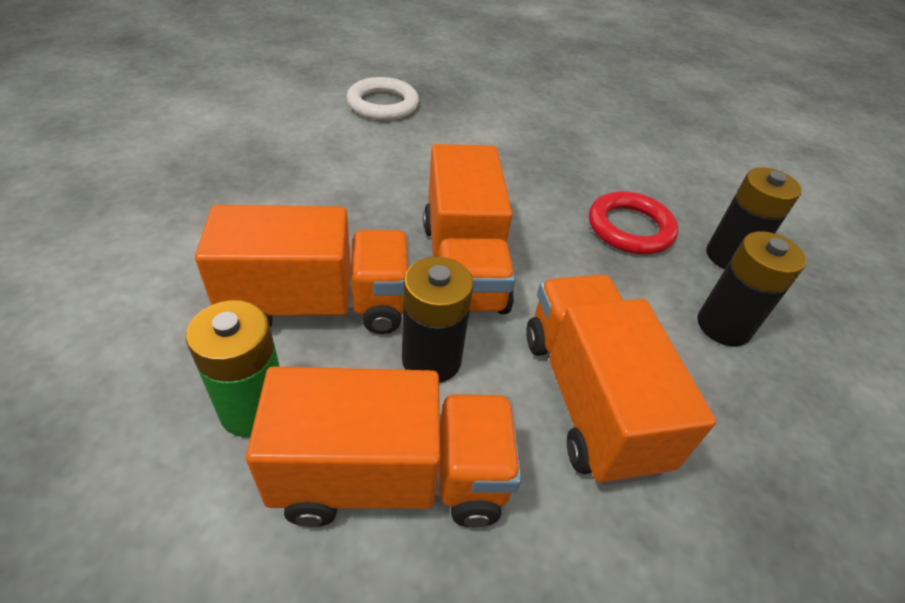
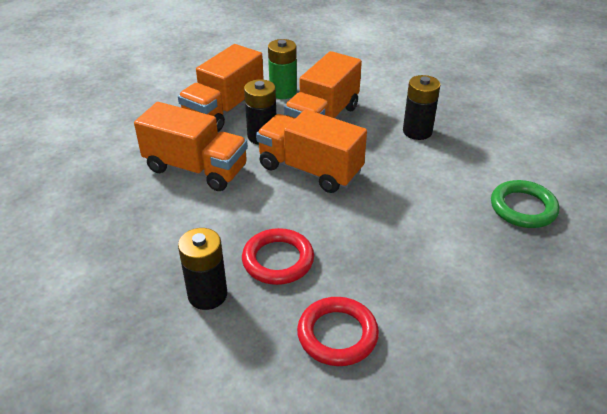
camera: 130 degrees right, 5 degrees down
(383, 104) = (523, 208): white ring -> green ring
(651, 164) = (337, 334): none -> red ring
(723, 326) = (173, 244): black battery -> black battery (417, 131)

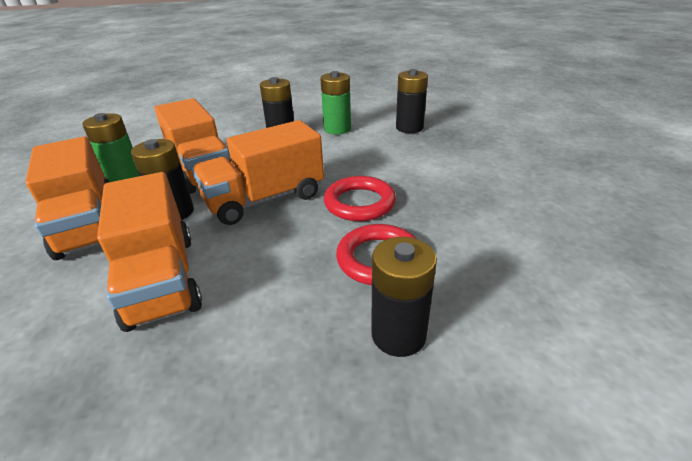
camera: 60 degrees left, 5 degrees down
(196, 169) = (161, 279): orange truck -> orange truck turned 105 degrees clockwise
(337, 334) = (505, 252): red ring -> red ring (359, 203)
(466, 159) = (337, 129): none -> green battery
(523, 208) = (409, 128): green ring -> black battery

